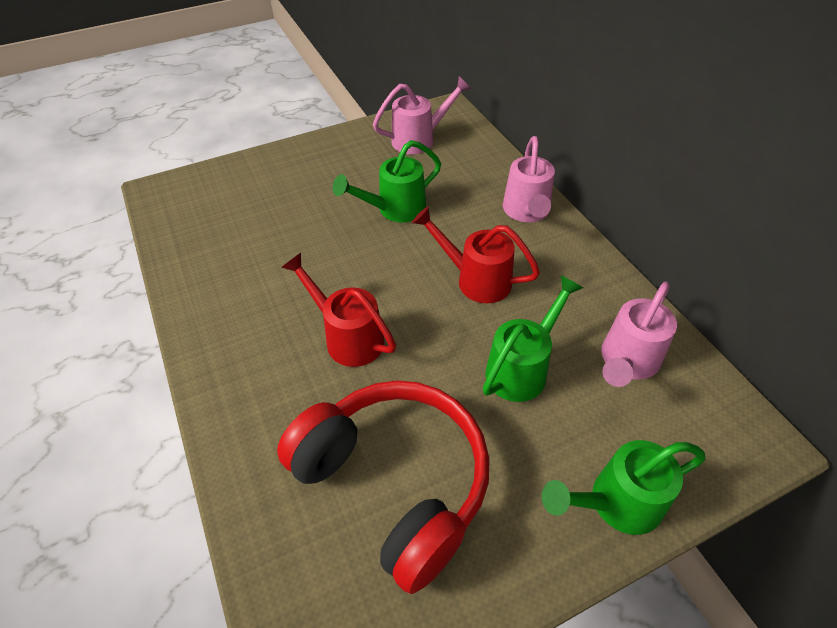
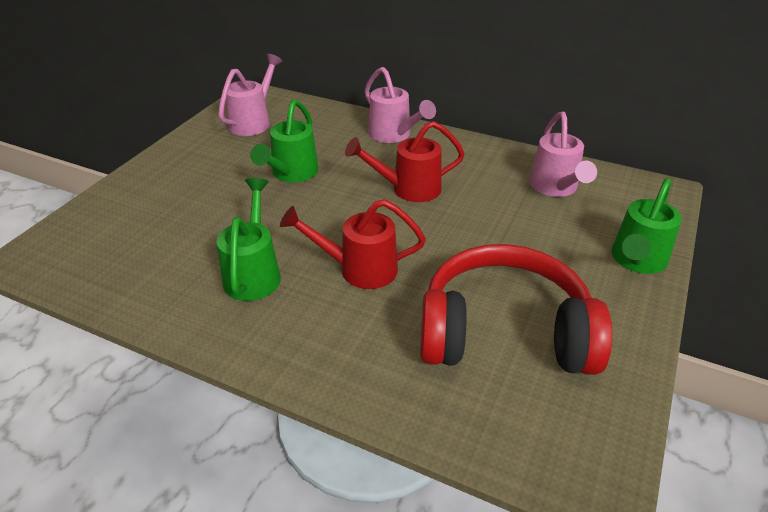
camera: 40 degrees left, 10 degrees down
(522, 368) = (501, 223): green watering can -> green watering can (254, 273)

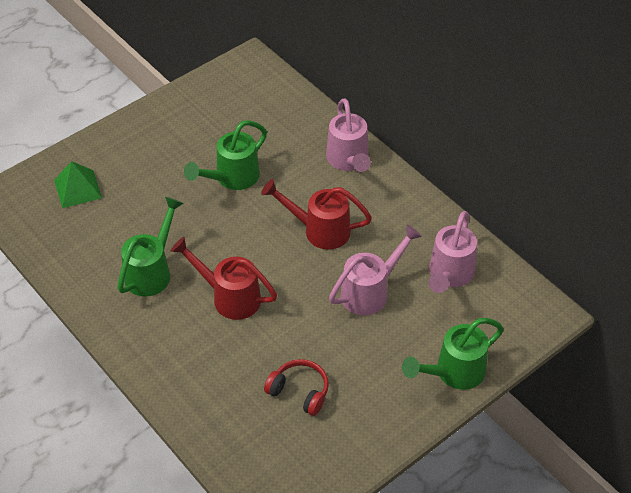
camera: 25 degrees right, 10 degrees up
(123, 225) = (77, 189): none -> green pyramid
(253, 122) = (232, 100): pink watering can -> pink watering can (370, 292)
(504, 332) = (299, 391): red headphones -> red headphones, size x0.44

